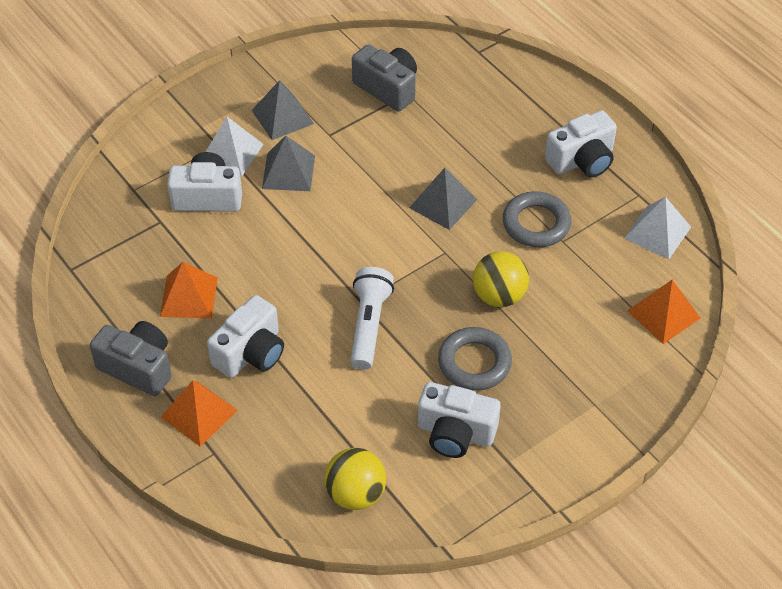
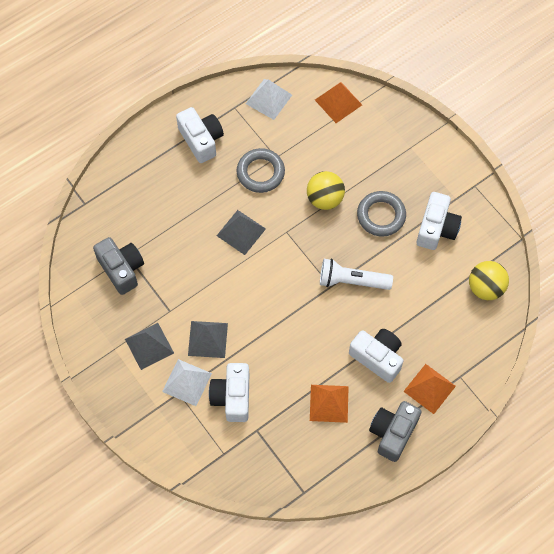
camera: 90 degrees left, 15 degrees up
(387, 88) = (121, 269): grey camera -> grey camera turned 105 degrees clockwise

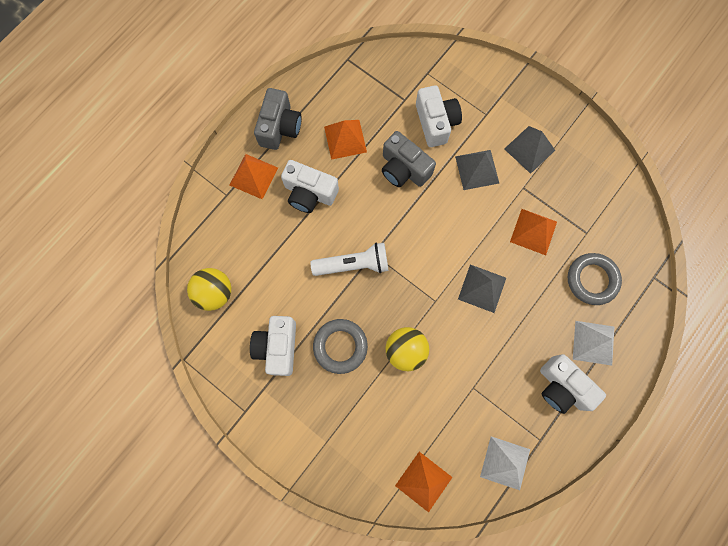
camera: 165 degrees right, 10 degrees up
(121, 269) = (586, 217): grey camera -> grey camera (404, 169)
(176, 268) = (533, 231): none -> orange pyramid
(187, 382) = (482, 125): white pyramid -> white pyramid (593, 343)
(260, 172) = (484, 363): grey ring -> grey ring (592, 280)

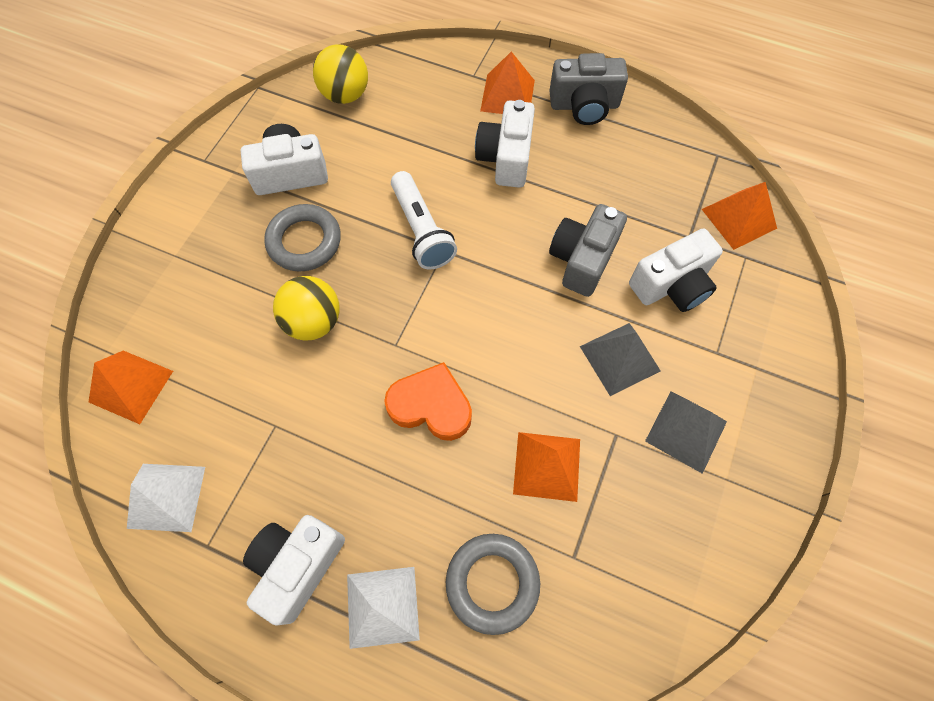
camera: 75 degrees right, 10 degrees down
(345, 139) = (598, 179): orange pyramid -> orange pyramid (738, 218)
(482, 288) = (431, 406): grey pyramid -> orange heart

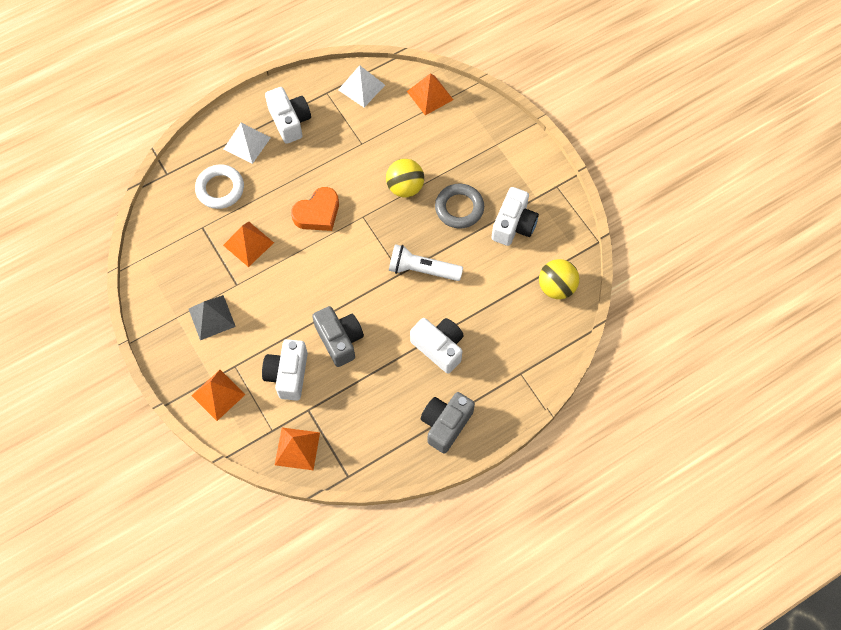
camera: 125 degrees right, 0 degrees up
(492, 583) = (220, 189): grey ring -> white ring
(507, 95) = (488, 383): orange pyramid -> orange pyramid (218, 395)
(619, 358) = (271, 315): grey pyramid -> none

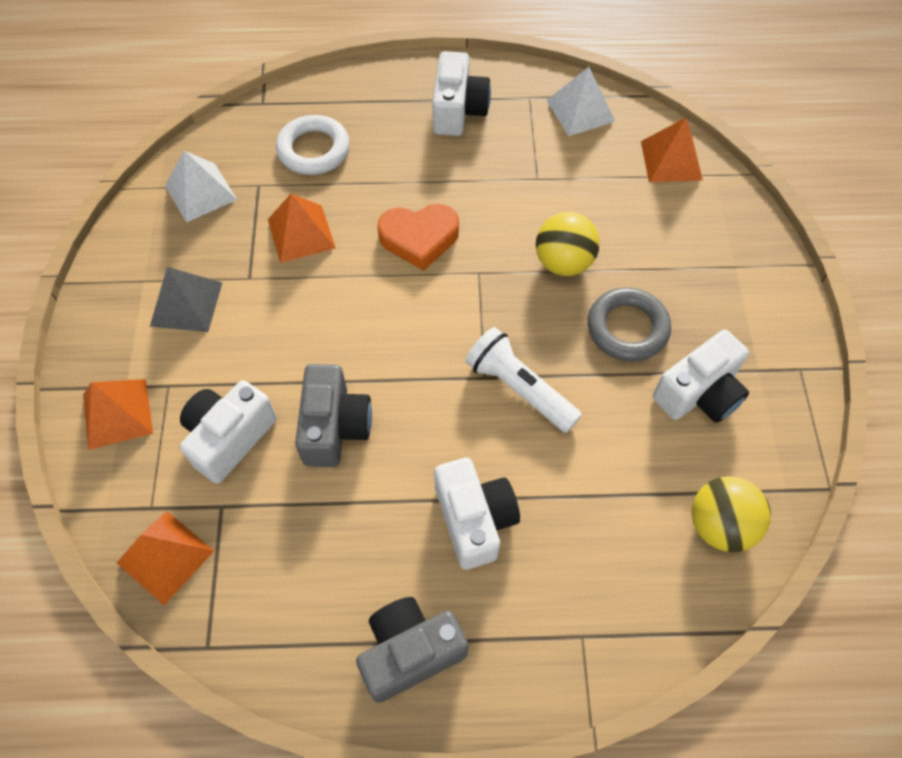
camera: 30 degrees right, 5 degrees down
(247, 143) = (385, 112): white pyramid -> white pyramid (201, 192)

